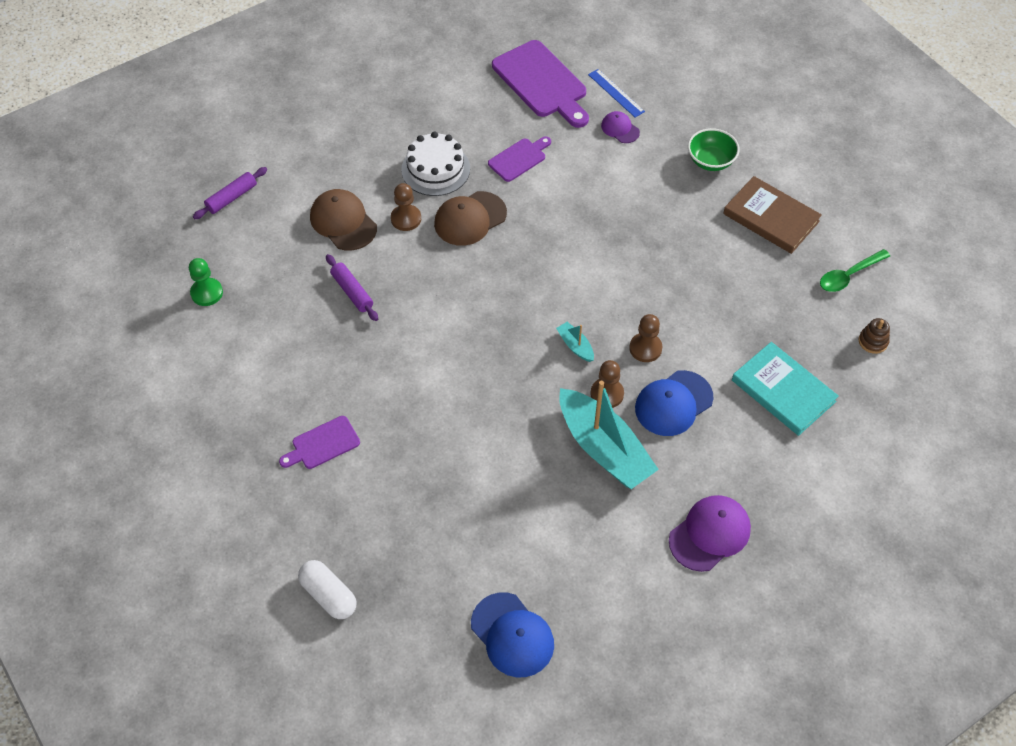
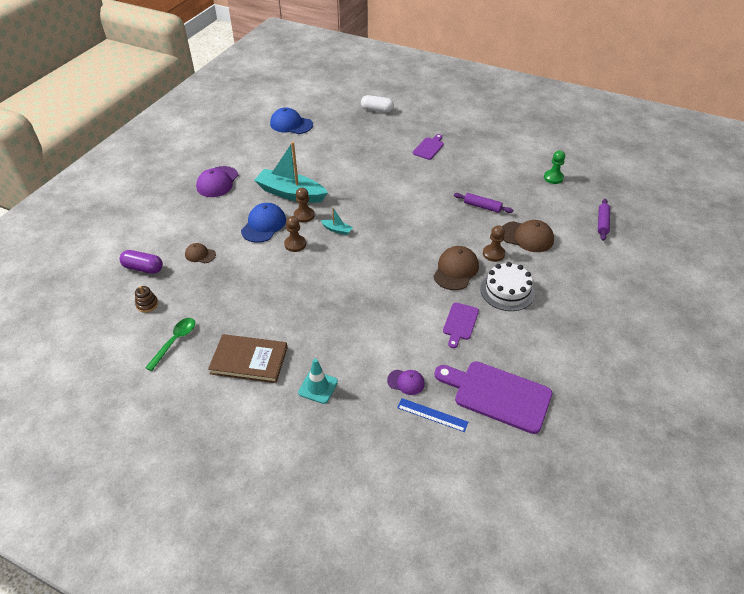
camera: 150 degrees right, 10 degrees down
(710, 161) = (318, 387): green bowl -> turquoise traffic cone
(783, 391) = (200, 255): turquoise book -> brown cap
(868, 403) = (143, 268): none -> purple capsule

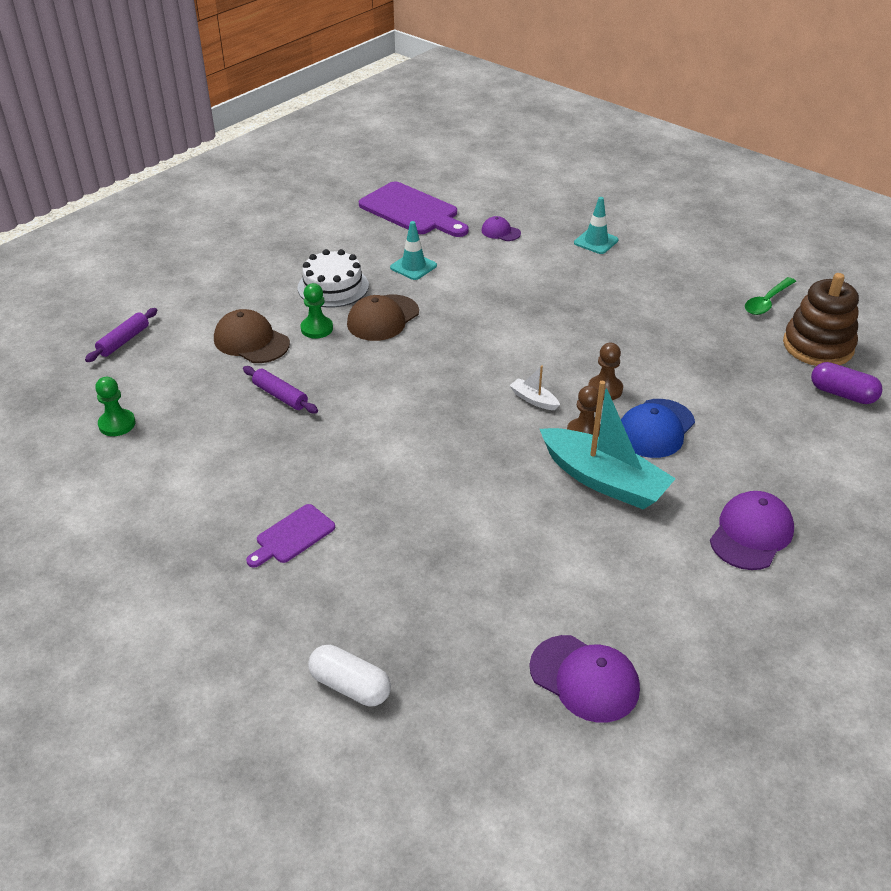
camera: 165 degrees left, 5 degrees down
(147, 304) = (818, 346): brown stacking toy -> brown stacking toy, size x2.32
(200, 255) = (757, 399): brown cap -> none
(249, 360) = (672, 272): brown book -> none
(291, 124) = (584, 678): blue cap -> purple cap
(337, 230) = (533, 399): turquoise boat -> white boat
(432, 415) = (485, 208): blue ruler -> none
(460, 323) = (413, 267): purple cutting board -> turquoise traffic cone
(493, 254) = (317, 328): brown pawn -> green pawn

